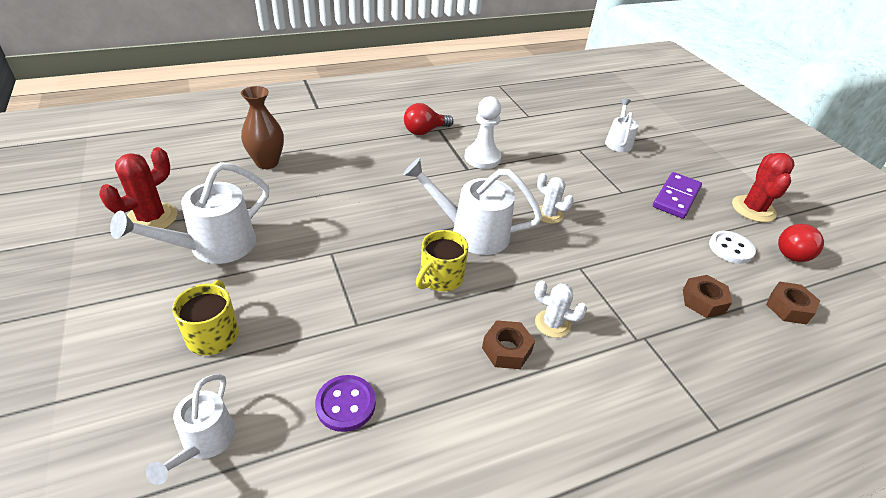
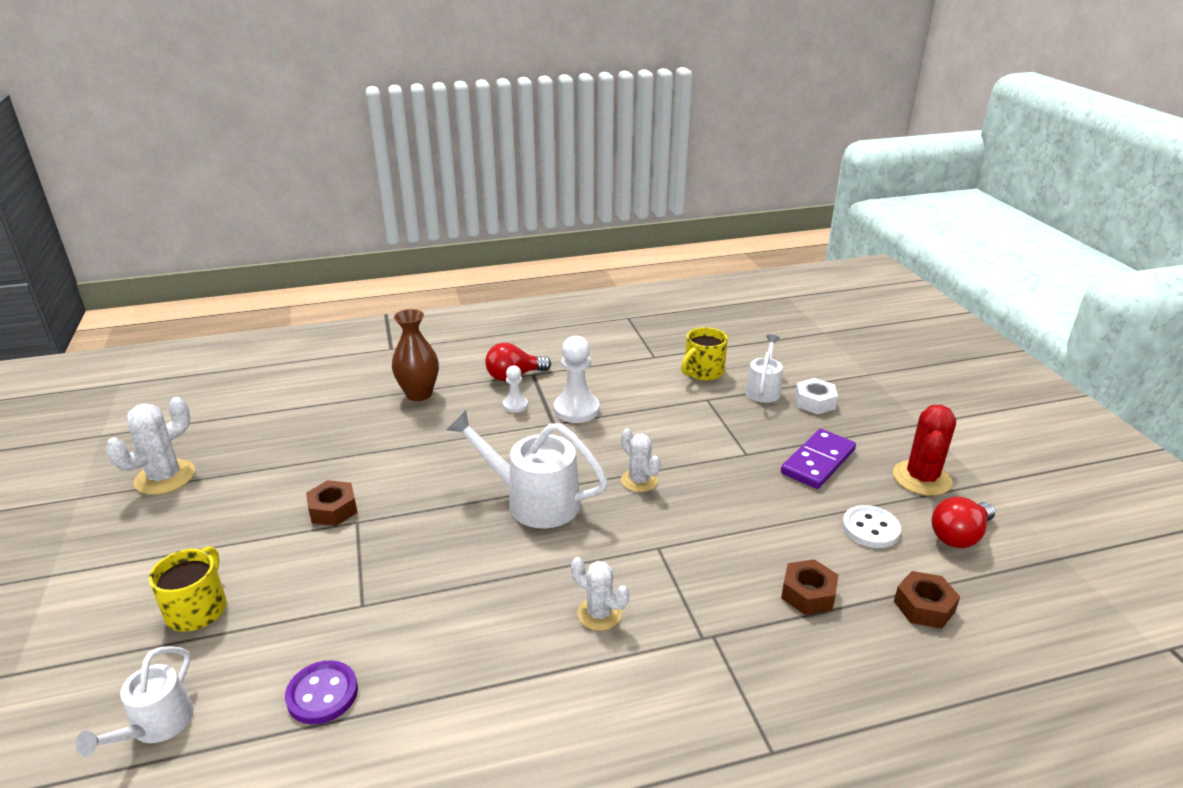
camera: 10 degrees right, 10 degrees down
(151, 218) = (165, 477): red cactus -> white cactus
(213, 247) = (224, 511): white watering can -> none
(267, 162) = (312, 414): brown vase -> brown vase (419, 394)
(433, 154) = (515, 405): none -> white pawn
(440, 278) = (478, 554): yellow mug -> yellow mug (703, 372)
(506, 350) = (532, 642): brown nut -> brown nut (333, 510)
(658, 152) = (814, 402): none -> white nut

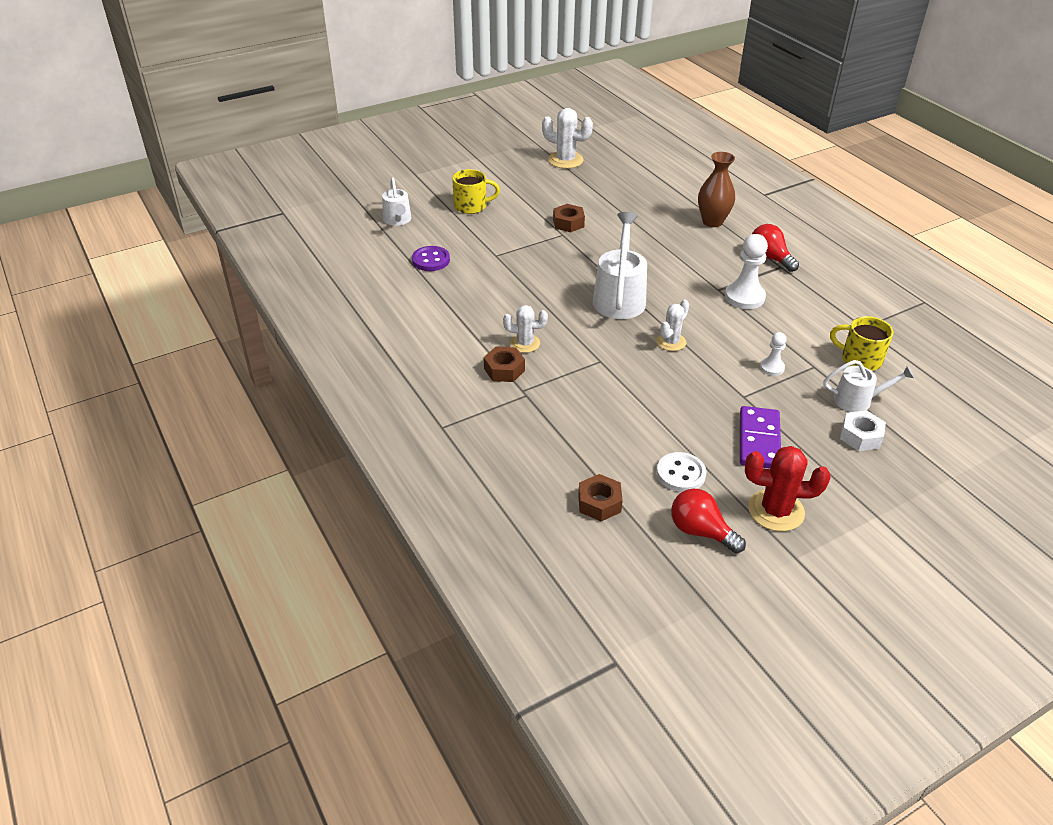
camera: 75 degrees right, 10 degrees up
(155, 727) = (398, 220): white watering can -> white watering can turned 105 degrees counterclockwise
(515, 405) = (729, 267): white pawn -> white pawn (772, 367)
(599, 614) = (525, 343): white cactus -> white cactus turned 75 degrees clockwise
(808, 594) = (585, 438): brown nut -> brown nut (504, 369)
(818, 462) = (759, 440): purple domino -> purple domino turned 75 degrees clockwise

